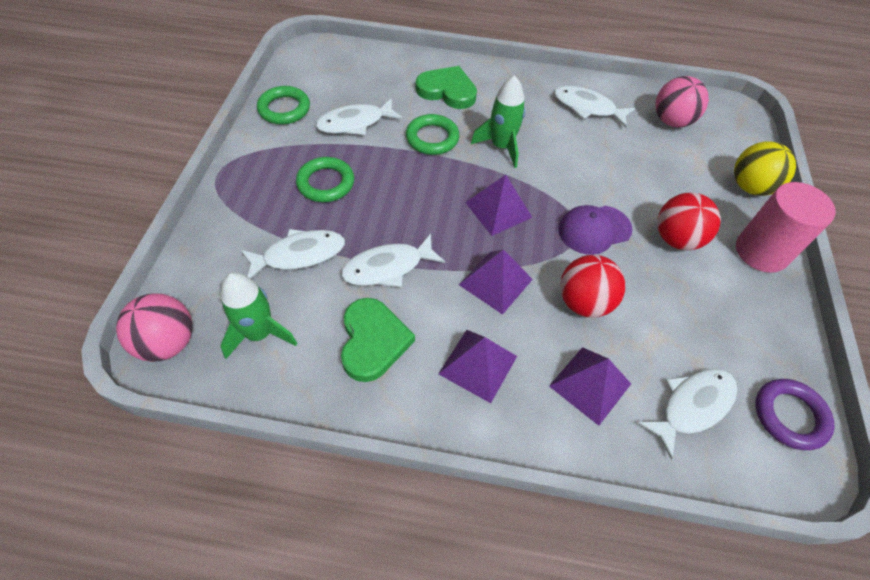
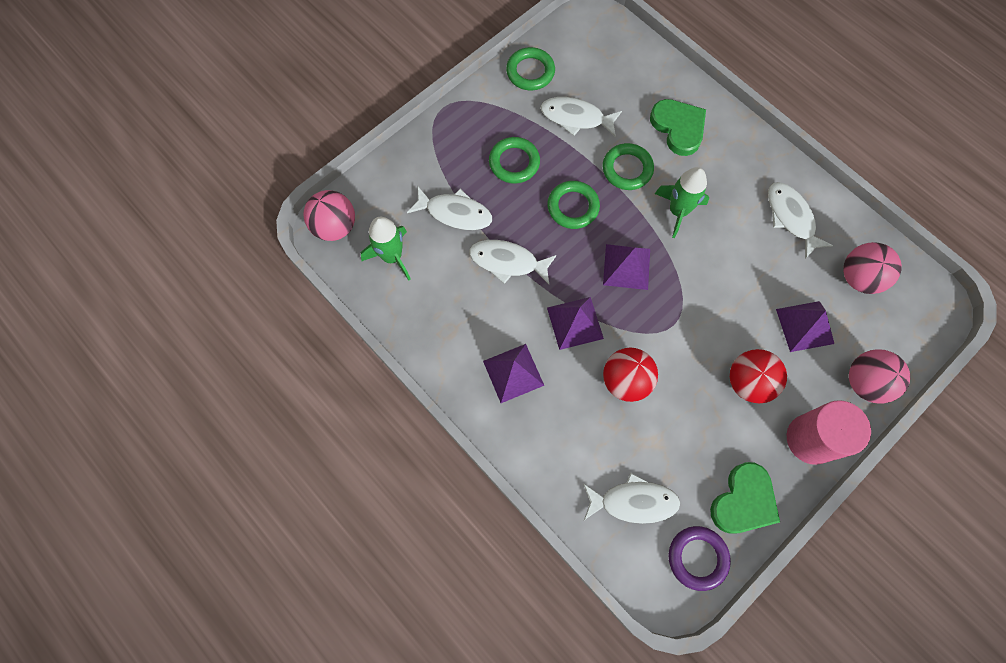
camera: 40 degrees right, 15 degrees up
(373, 341) = (458, 310): green heart -> green heart (743, 501)
(410, 189) = (573, 207): none -> green ring
(590, 384) = (576, 438): purple pyramid -> purple pyramid (805, 326)
(594, 230) = (688, 331): purple cap -> none
(750, 187) = (865, 382): yellow ball -> pink ball

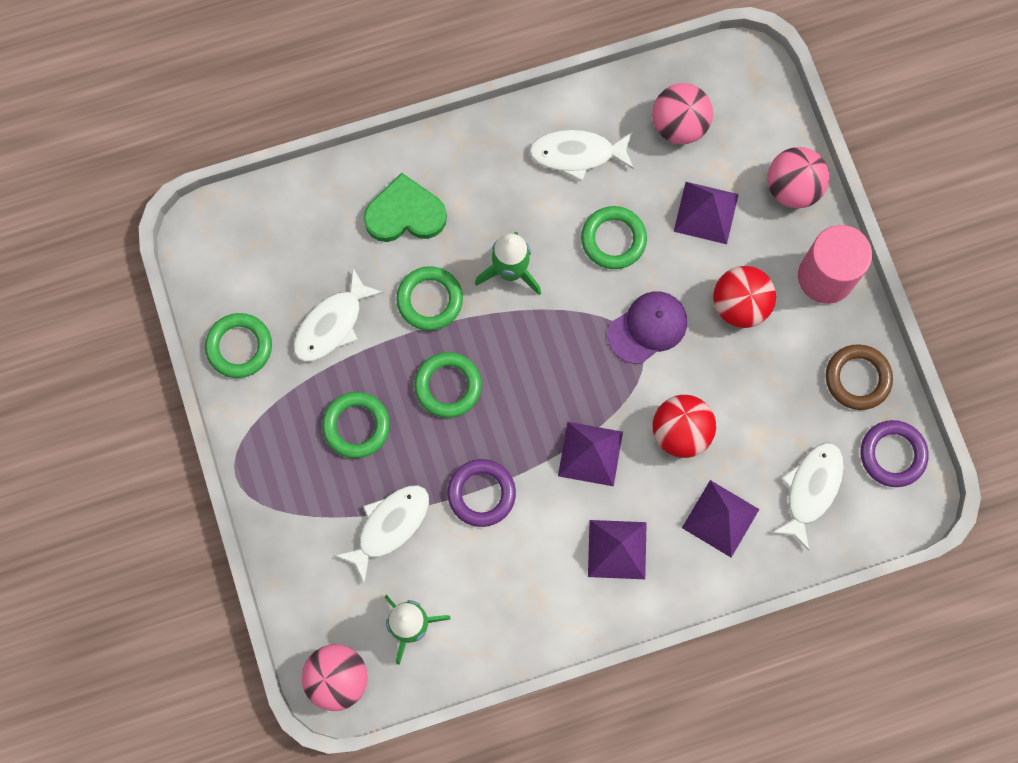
camera: 65 degrees left, 5 degrees up
(507, 262) = (481, 493): white fish -> purple ring
(626, 266) = (550, 363): purple pyramid -> purple pyramid (720, 518)
(691, 322) = (648, 328): none -> purple cap
(743, 269) = (613, 239): none -> green ring
(743, 501) = (857, 378): green heart -> brown ring

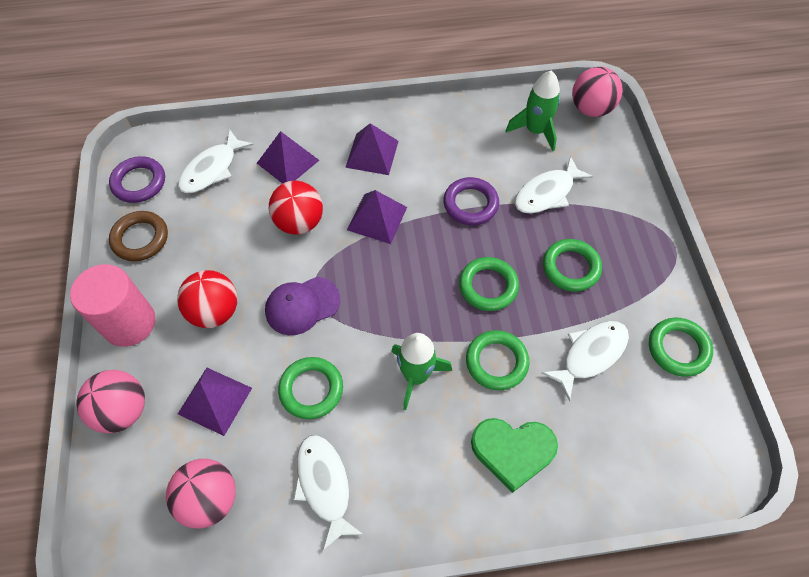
camera: 170 degrees left, 15 degrees down
(577, 154) = (325, 485): white fish -> white fish turned 120 degrees counterclockwise

